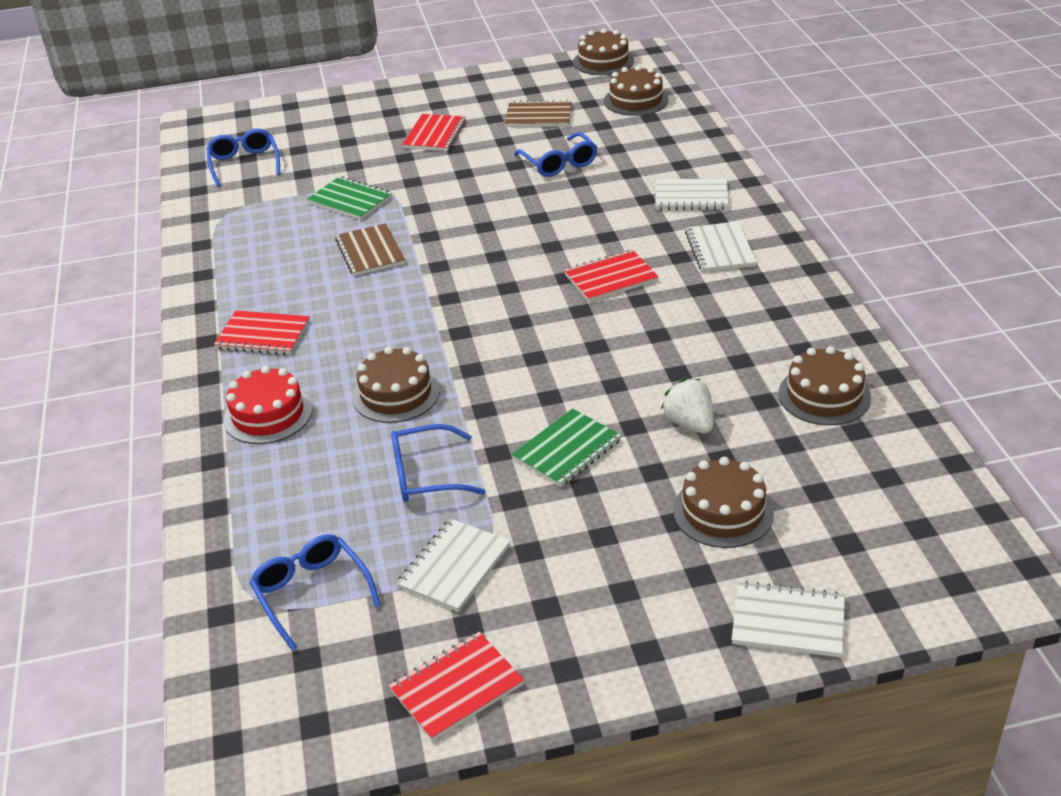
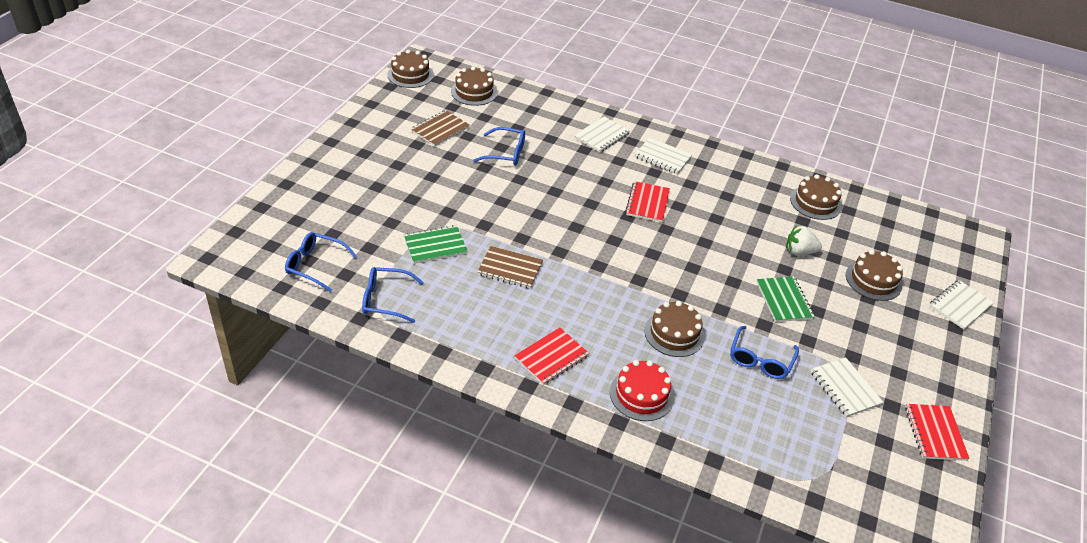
camera: 60 degrees left, 5 degrees up
(311, 593) = (825, 453): blue glasses -> blue glasses (385, 300)
(435, 134) = (402, 174): red notebook -> none

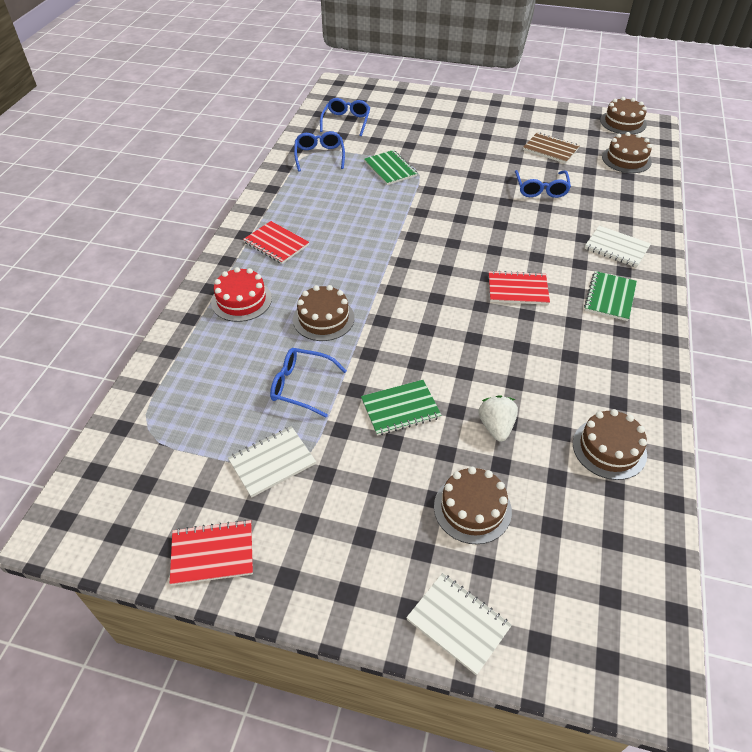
camera: 85 degrees right, 5 degrees up
(510, 269) = (377, 210): brown notebook -> none
(662, 157) = (610, 297): white notebook -> green notebook

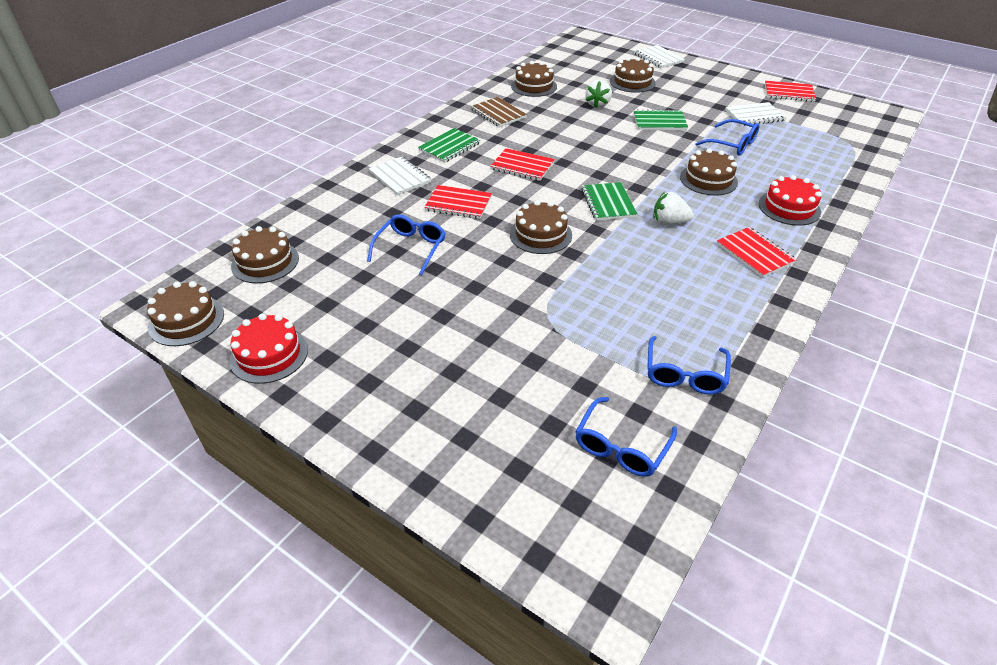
camera: 160 degrees left, 5 degrees down
(352, 257) = (669, 222): none -> white strawberry
(390, 169) = (583, 322): green notebook -> green notebook (608, 203)
(453, 221) = (540, 234): none -> brown cake
(540, 233) = (458, 204): none -> red notebook
(550, 149) = (340, 300): brown notebook -> brown notebook (498, 113)
(556, 118) = (269, 355): none -> red cake

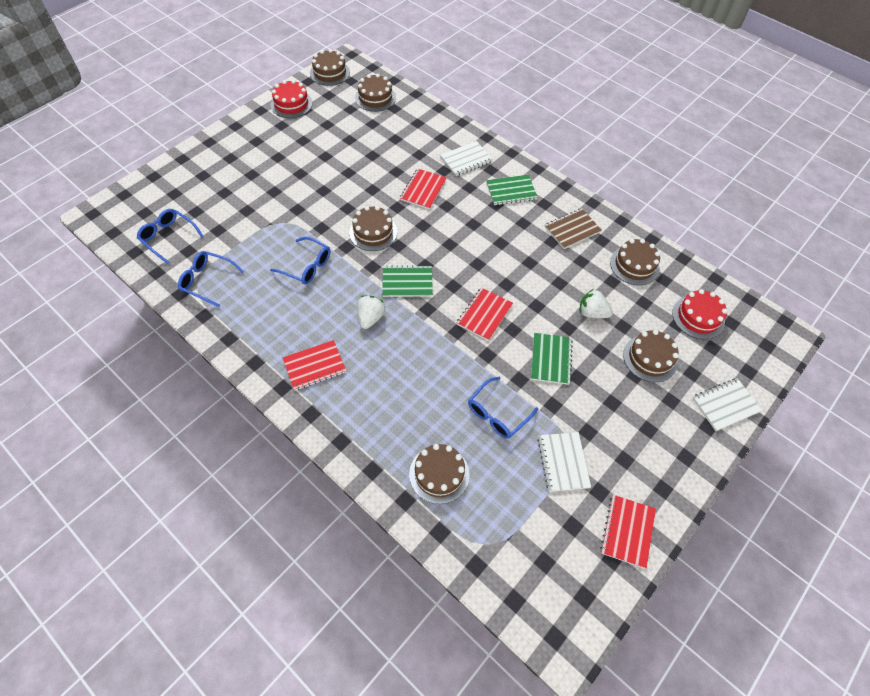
camera: 95 degrees right, 15 degrees up
(411, 248) = (373, 162): blue glasses -> blue glasses (307, 266)
(449, 147) = (511, 191): green notebook -> green notebook turned 60 degrees counterclockwise
(522, 166) = (473, 234): red notebook -> red notebook (484, 315)
(708, 179) = (432, 369): brown cake -> brown cake (439, 474)
(789, 208) = (373, 420): red cake -> red cake (698, 317)

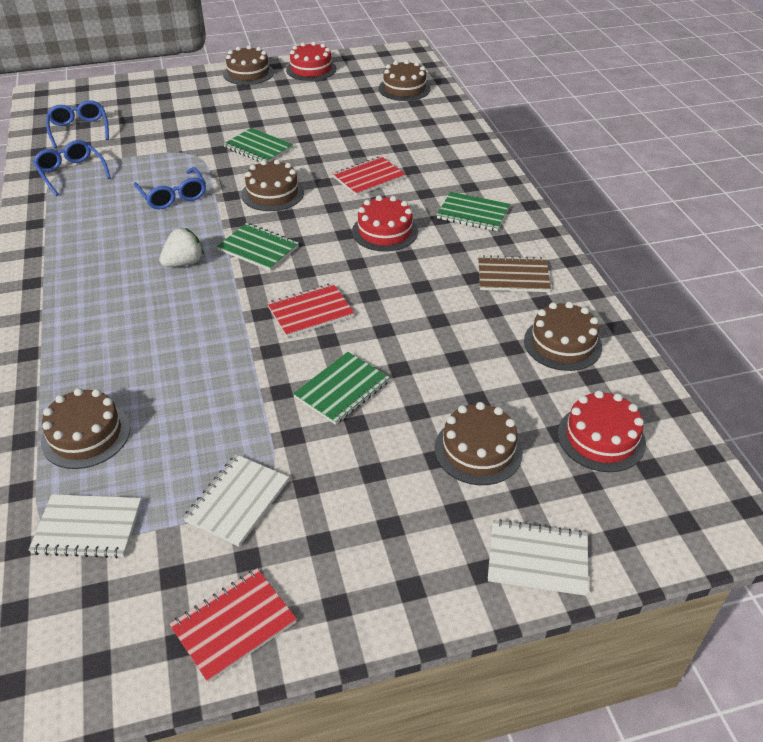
camera: 35 degrees right, 15 degrees down
(314, 366) = (82, 279): red notebook -> none
(324, 196) = (258, 148): none -> green notebook
(330, 73) = (378, 57): brown cake -> brown cake (248, 73)
(466, 160) = (449, 169): white notebook -> white notebook (88, 527)
(472, 230) = (385, 231): none -> red cake
(497, 414) = (216, 411): blue glasses -> none
(592, 313) = (448, 367): white strawberry -> none

